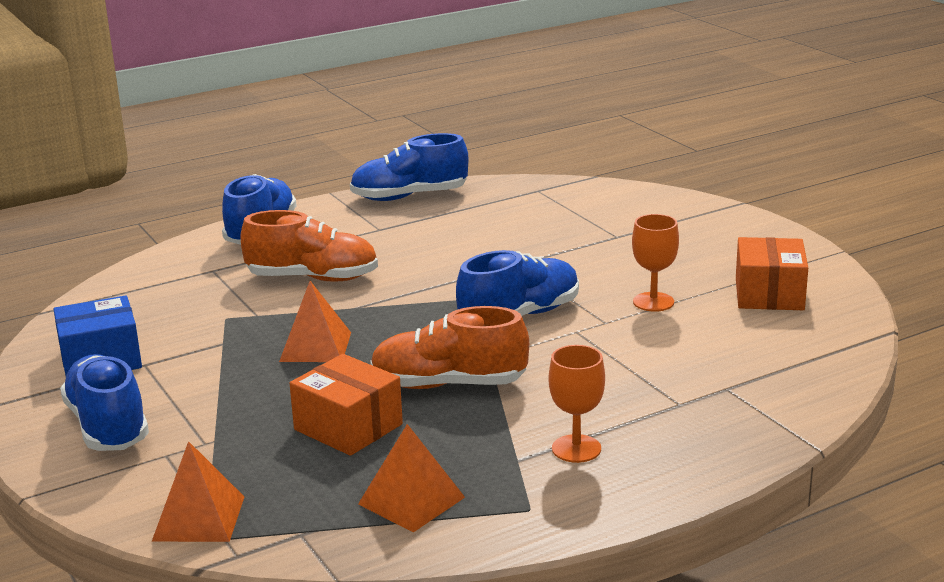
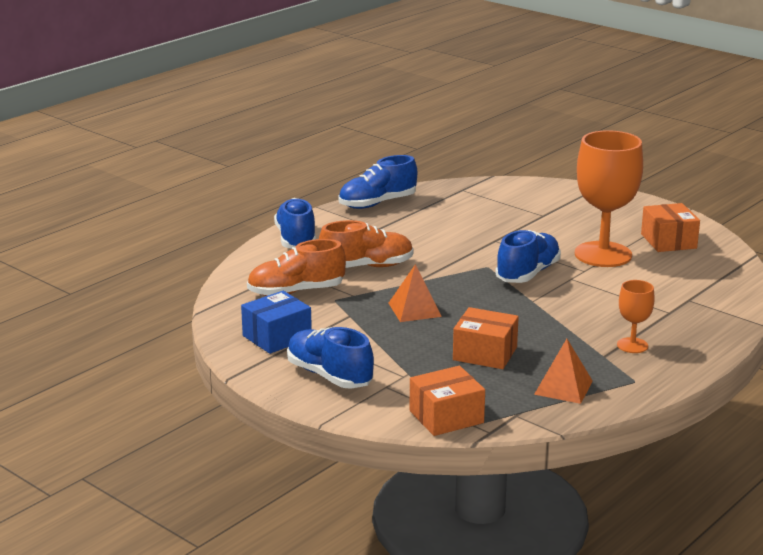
camera: 20 degrees left, 0 degrees up
(199, 518) = (446, 417): orange pyramid -> orange box
(449, 384) = (523, 320): orange shoe -> orange shoe (296, 292)
(653, 302) = (603, 254): orange goblet -> orange goblet, size x2.10

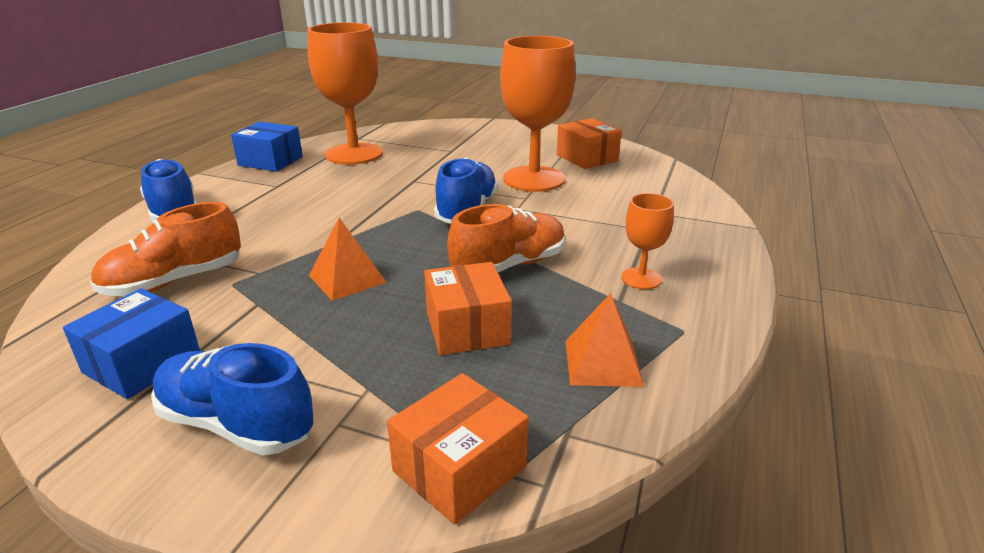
camera: 20 degrees left, 5 degrees up
(367, 267) = (270, 231): orange shoe -> orange shoe (509, 265)
(377, 203) = (270, 161): blue shoe -> blue box
(452, 206) = (354, 154): none -> orange goblet
(485, 353) = (467, 328): orange box -> orange box turned 75 degrees clockwise

